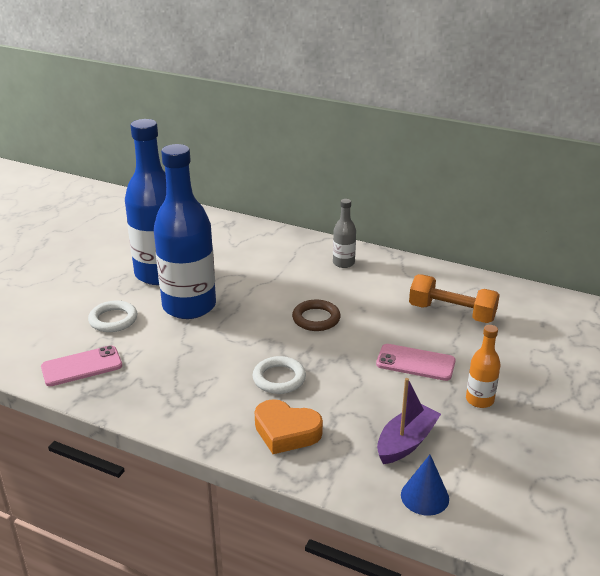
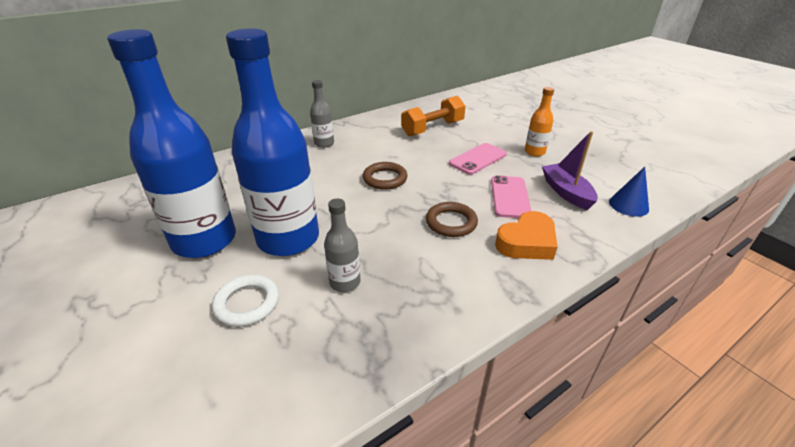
camera: 60 degrees left, 5 degrees up
(82, 366) = (313, 361): pink phone -> pink phone (510, 197)
(160, 351) = (345, 282): none -> grey bottle
(279, 378) = (451, 222): white ring -> brown ring

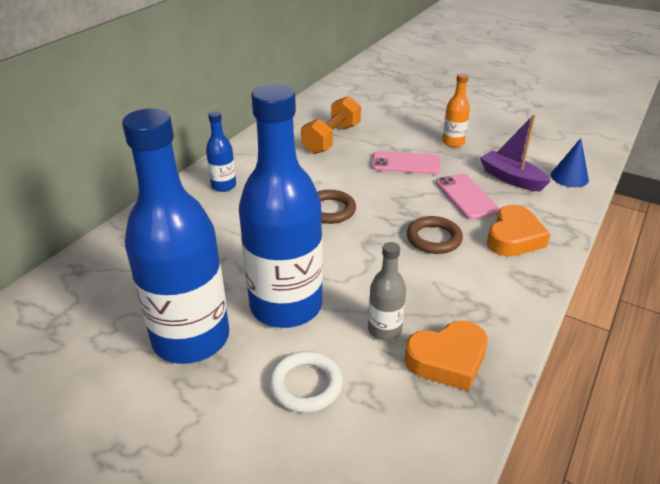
camera: 25 degrees left, 0 degrees up
(324, 143) = (223, 186): grey bottle -> blue bottle
(375, 326) = (447, 360): none -> orange heart
(478, 159) = (406, 163): pink phone -> pink phone turned 75 degrees clockwise

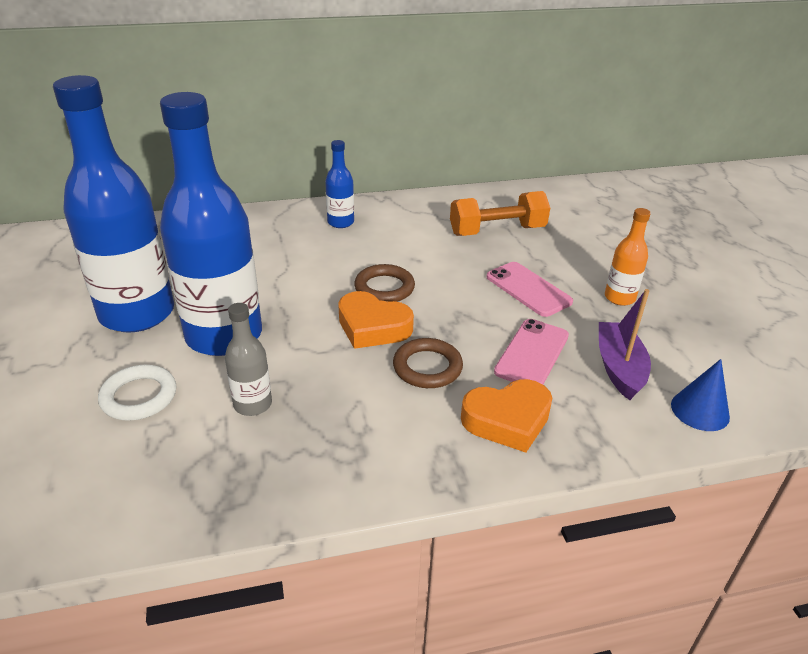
camera: 45 degrees right, 0 degrees up
(447, 360) = (252, 464): orange heart -> orange heart (372, 327)

